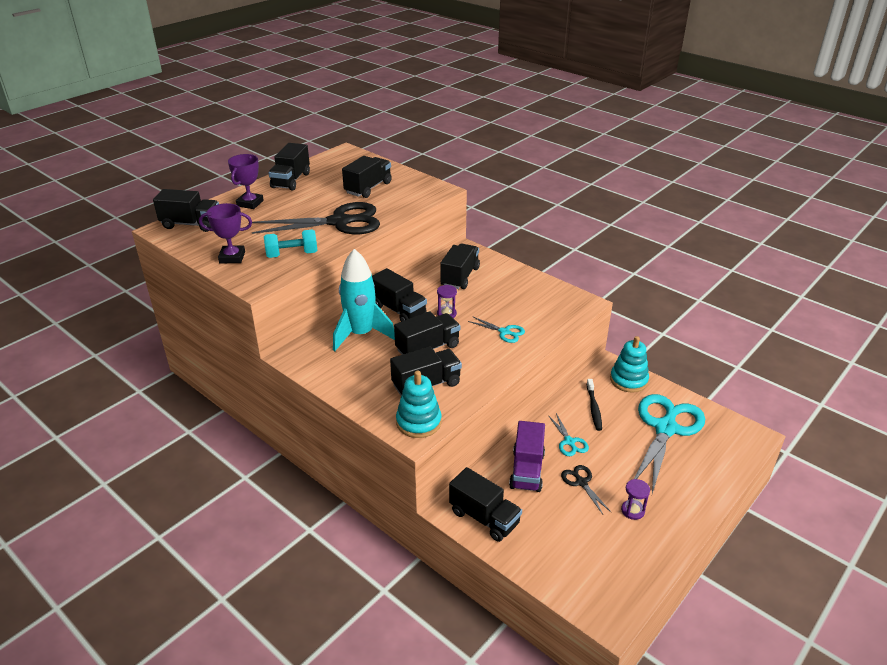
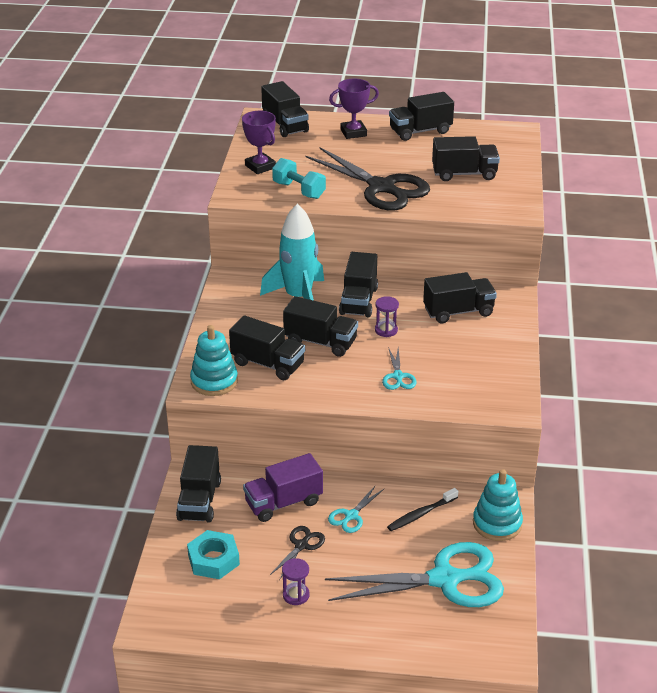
camera: 55 degrees right, 0 degrees up
(560, 541) = (213, 560): none -> turquoise nut

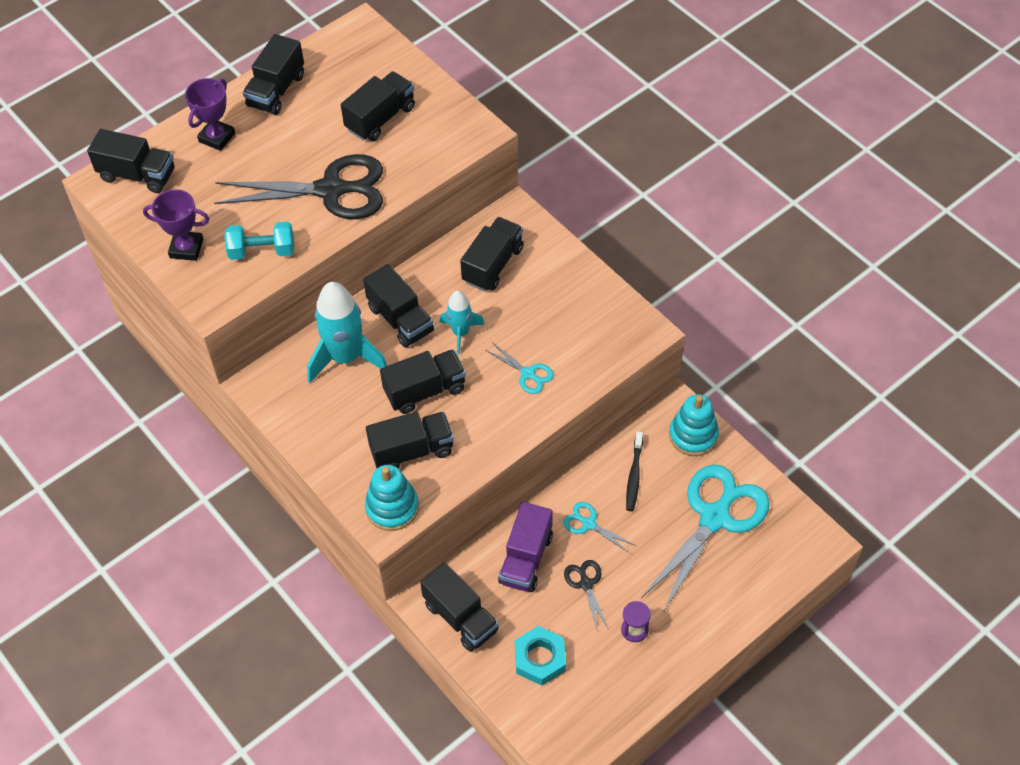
camera: 45 degrees left, 20 degrees up
(351, 516) = (588, 524): turquoise scissors -> turquoise scissors turned 135 degrees clockwise
(386, 330) = (461, 333): purple hourglass -> turquoise rocket

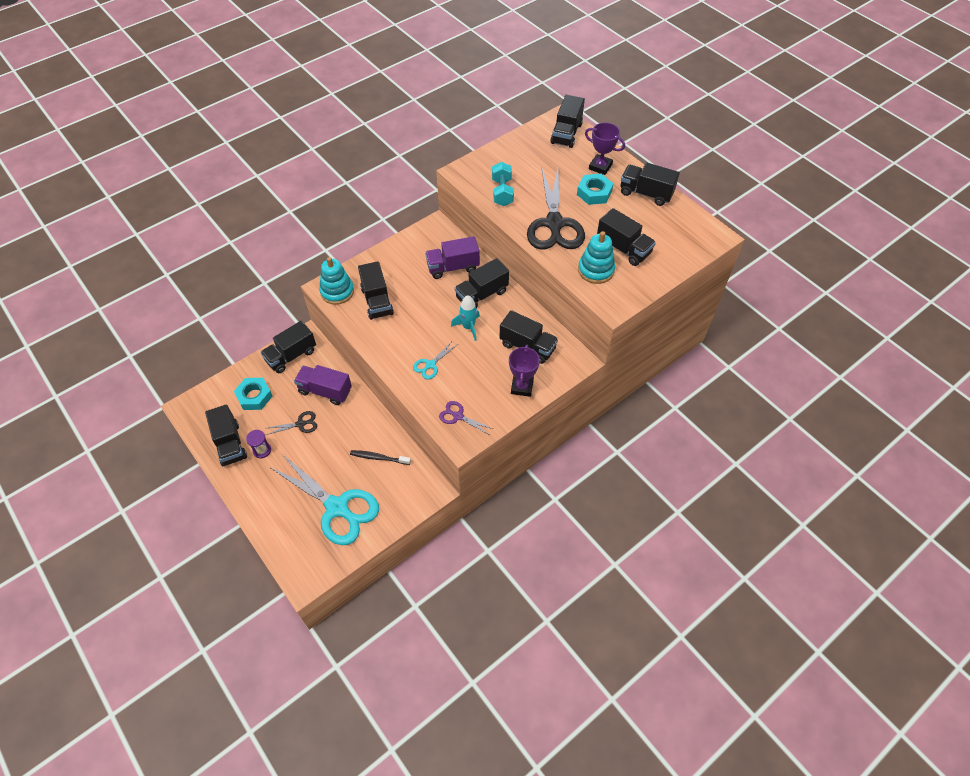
camera: 90 degrees right, 0 degrees up
(186, 248) = (506, 158): purple trophy -> purple trophy (522, 387)
(271, 145) = (594, 193): none -> turquoise nut
(346, 357) = (453, 267): turquoise rocket -> purple truck
(425, 391) = (422, 308): black truck -> black truck (230, 444)
(588, 524) = (345, 427): turquoise scissors -> none
(609, 338) = (458, 416): none -> purple scissors
(693, 435) = (408, 499): turquoise stacking toy -> turquoise stacking toy (596, 270)

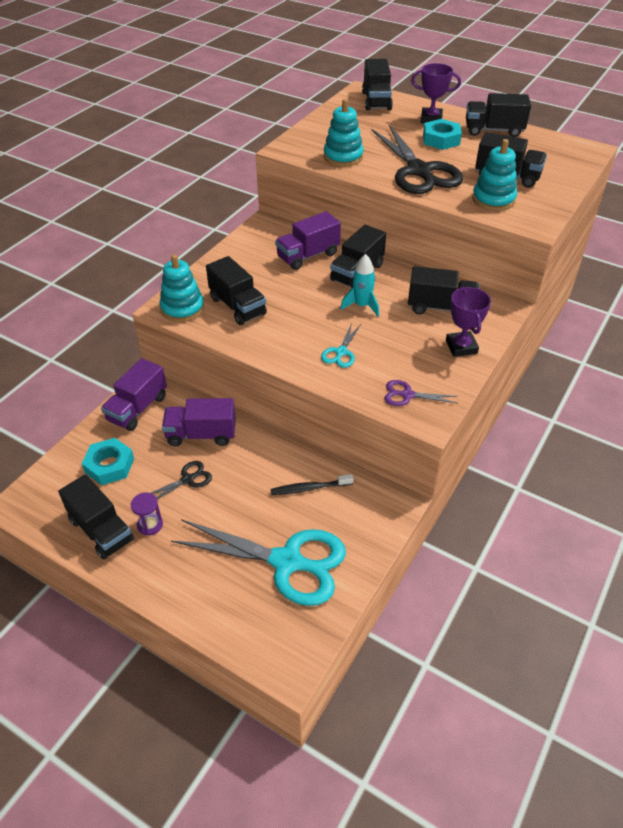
camera: 20 degrees left, 10 degrees down
(291, 356) = (137, 408): black truck -> purple truck
(502, 192) = (343, 157): turquoise dumbbell -> turquoise stacking toy

